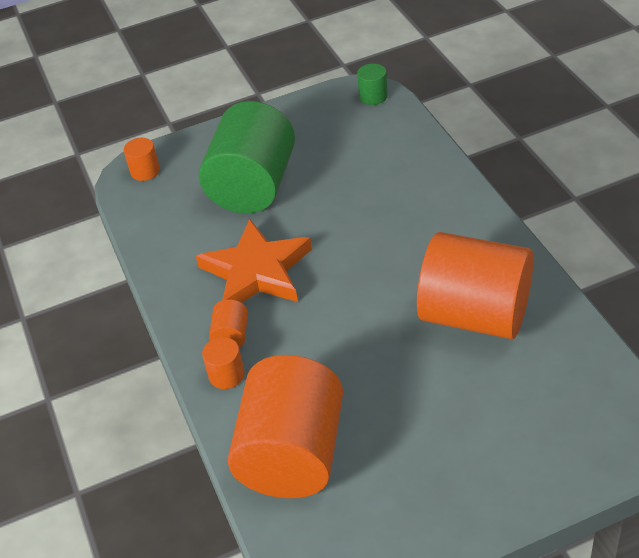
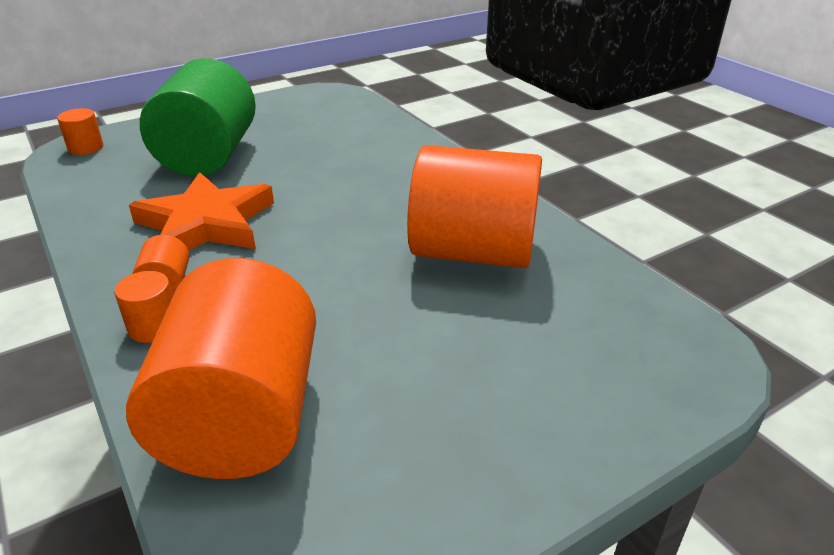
camera: 15 degrees left, 10 degrees down
(373, 96) = (337, 94): green cylinder -> none

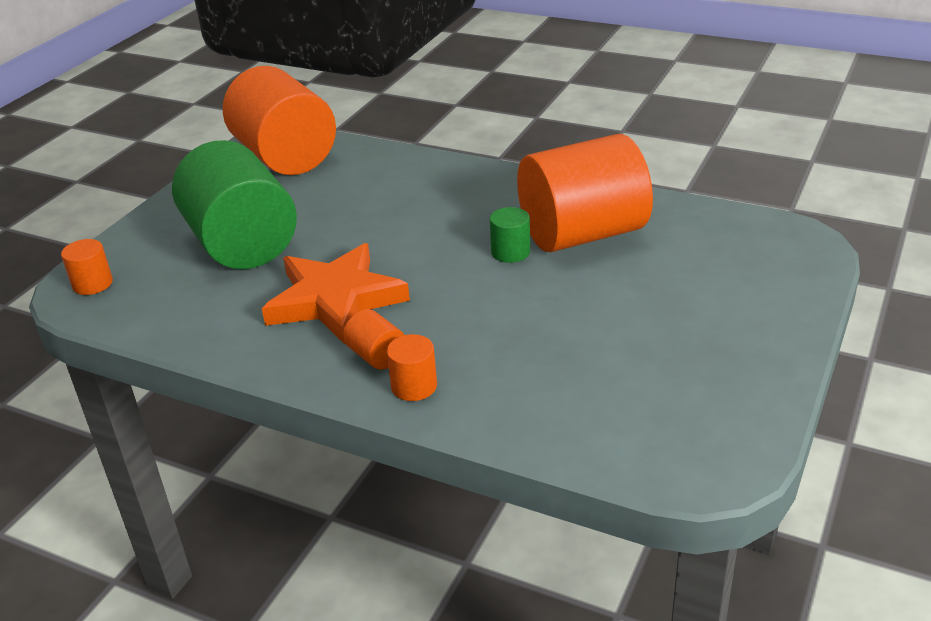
camera: 30 degrees left, 0 degrees up
(242, 417) = (566, 405): orange cylinder -> orange cylinder (285, 157)
(389, 242) = (510, 252): none -> green cylinder

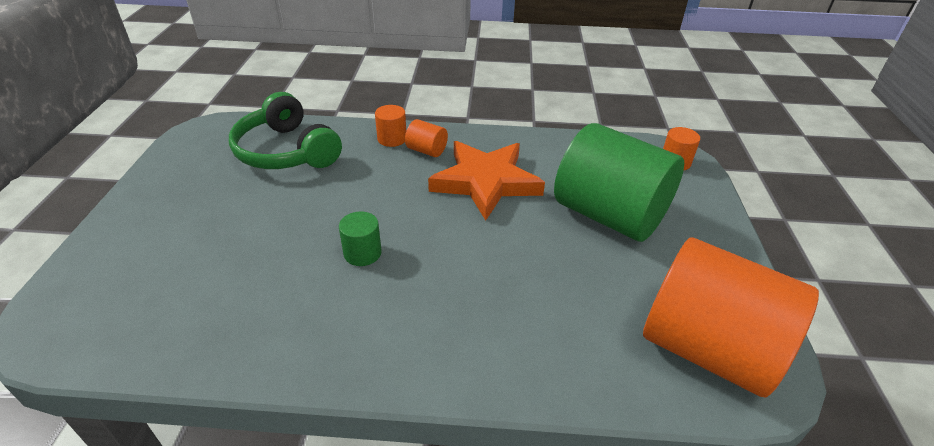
camera: 155 degrees right, 5 degrees up
(577, 393) = (286, 151): none -> green headphones
(582, 234) = (294, 290): orange cylinder -> none

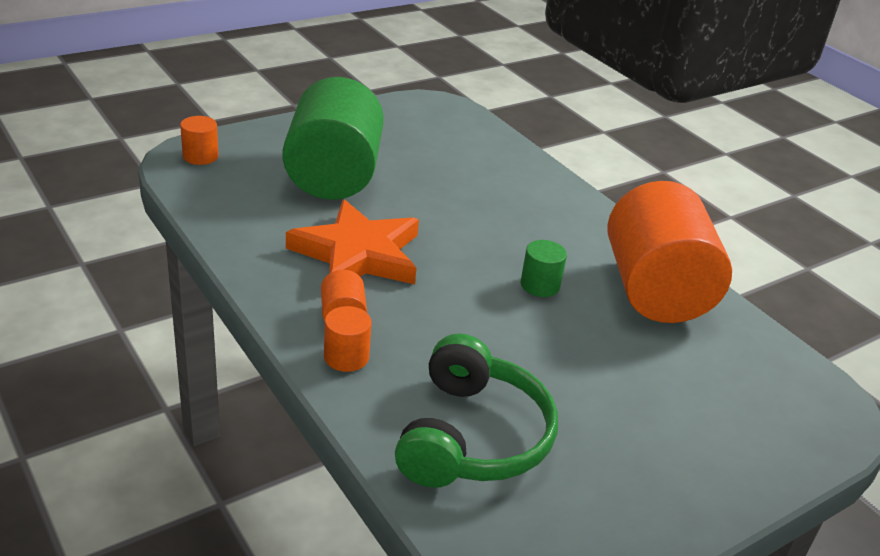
camera: 130 degrees left, 5 degrees down
(707, 348) = (435, 121): orange cylinder -> orange cylinder (655, 291)

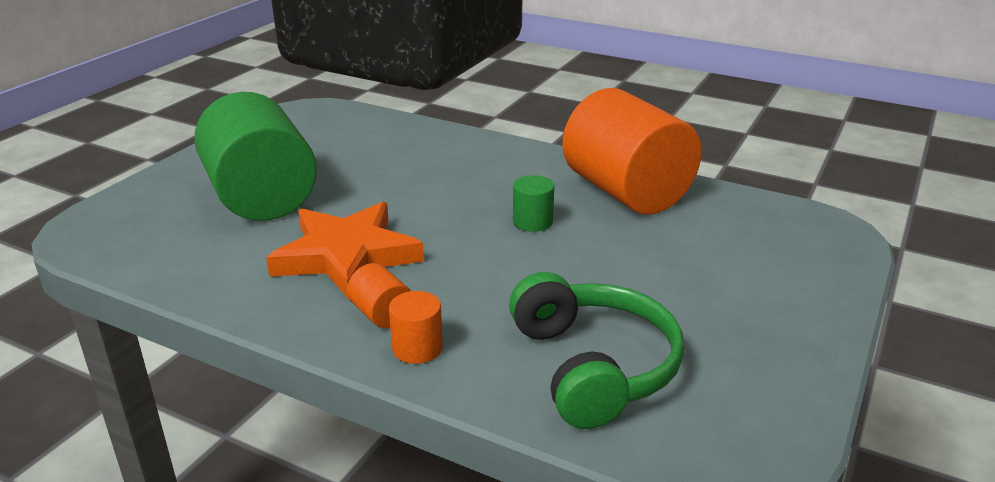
camera: 25 degrees left, 5 degrees down
(200, 156) = (101, 225): orange cylinder -> none

